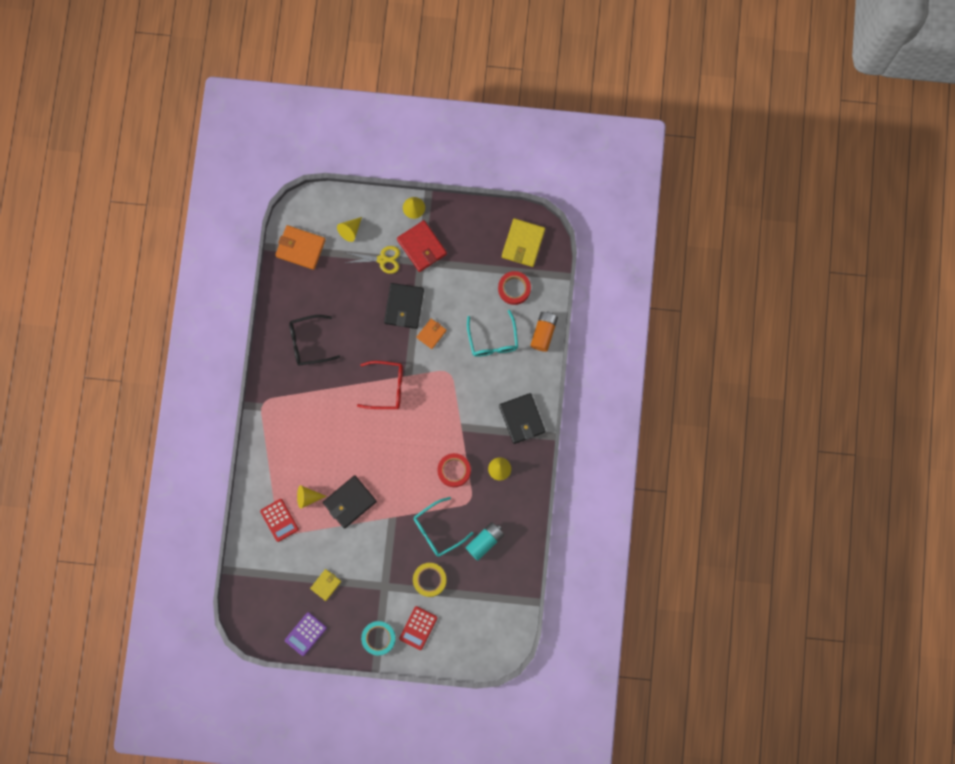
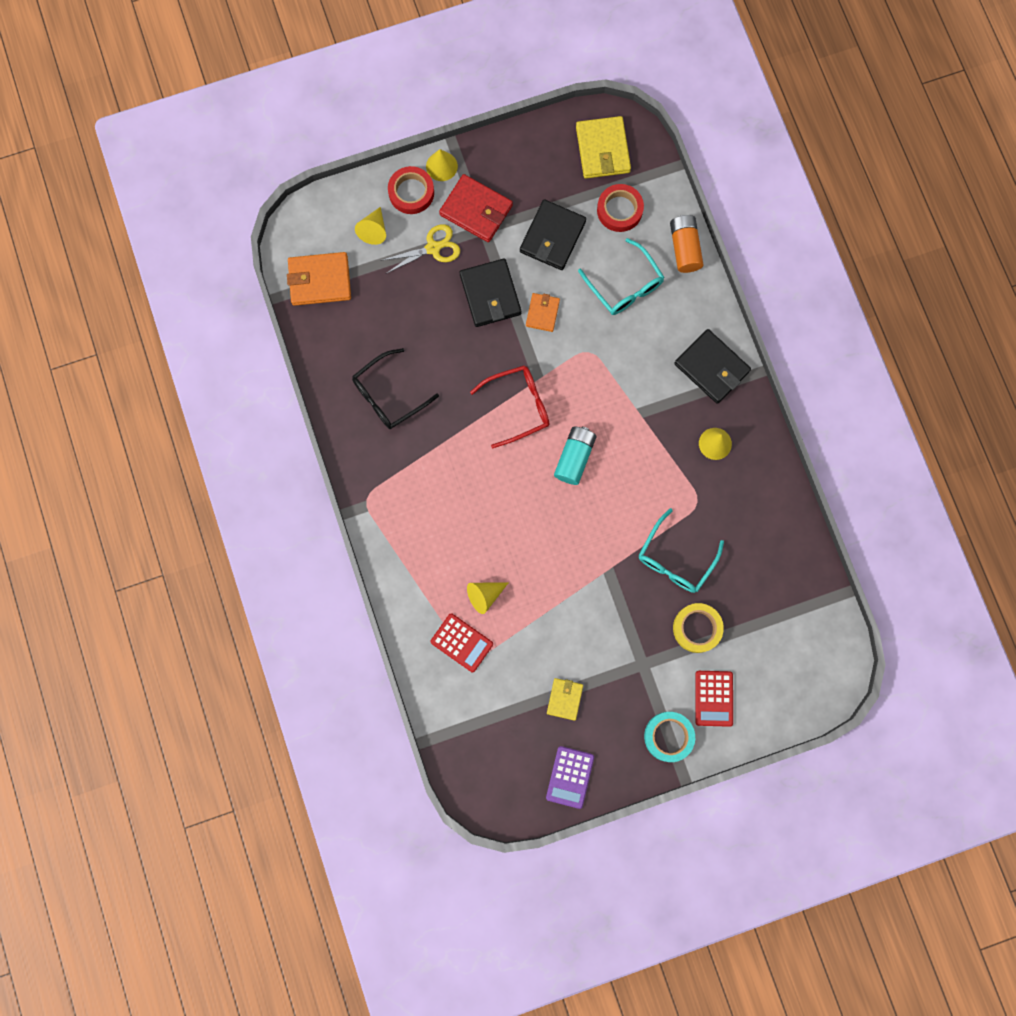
camera: 25 degrees left, 0 degrees up
(349, 502) = (543, 576): black wallet -> black wallet (552, 237)
(454, 470) = (658, 473): red tape -> red tape (411, 192)
(485, 541) = (743, 545): turquoise battery -> turquoise battery (574, 458)

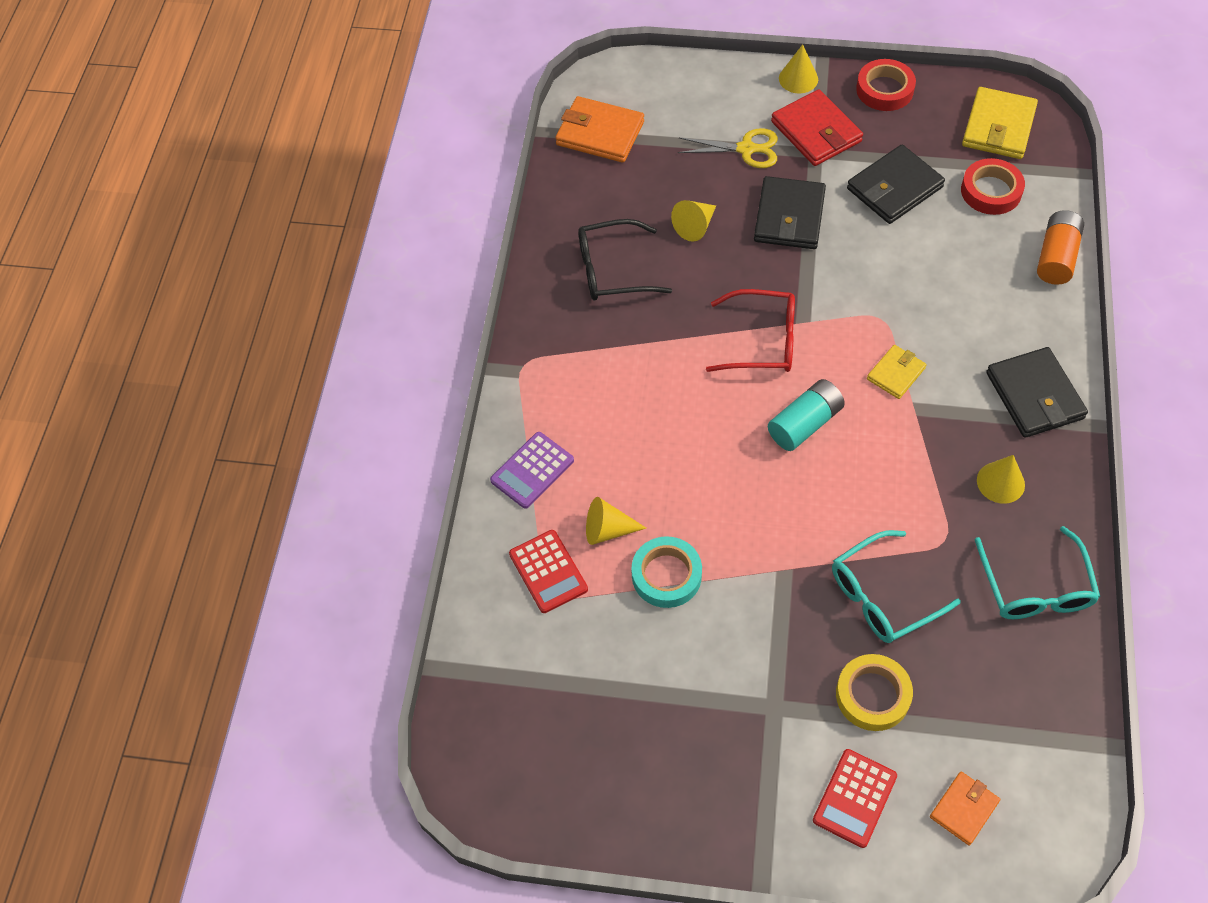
camera: 30 degrees right, 20 degrees down
(374, 230) = (688, 109): yellow cone -> yellow cone (695, 226)
(411, 192) = (750, 90): red tape -> red tape (884, 90)
(542, 313) = (843, 258): orange wallet -> orange wallet (964, 809)
(564, 699) = (645, 701): yellow wallet -> yellow wallet (896, 374)
(570, 777) = (599, 806): purple calculator -> purple calculator (532, 470)
(624, 285) = (960, 267): turquoise glasses -> turquoise glasses (1035, 586)
(668, 736) = (765, 819): turquoise tape -> turquoise tape (666, 575)

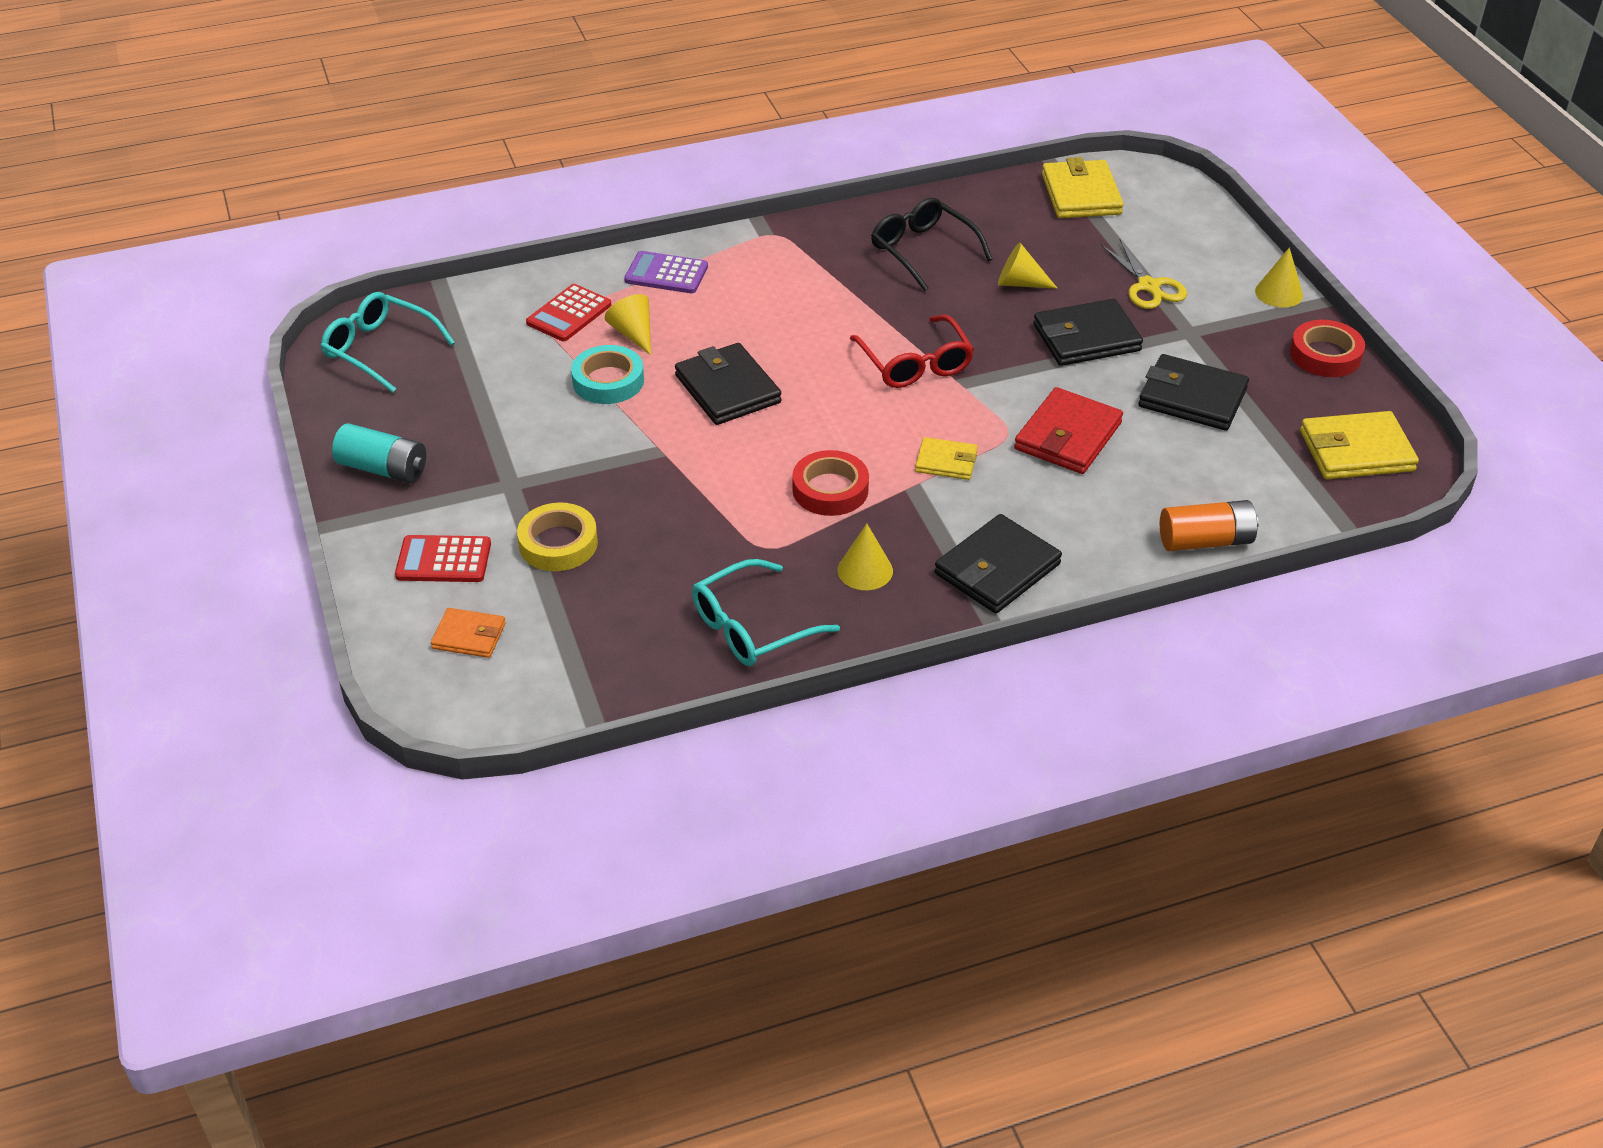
camera: 60 degrees right, 15 degrees down
(600, 133) = (1081, 194): orange wallet -> yellow wallet
(726, 487) = (727, 389): none -> black wallet
(805, 424) = (837, 418): turquoise battery -> turquoise battery (383, 469)
(816, 132) = (1217, 324): red wallet -> red wallet (1068, 436)
(883, 595) = (673, 522): turquoise glasses -> turquoise glasses (380, 350)
(991, 191) = (1255, 468): red tape -> red tape (830, 489)

